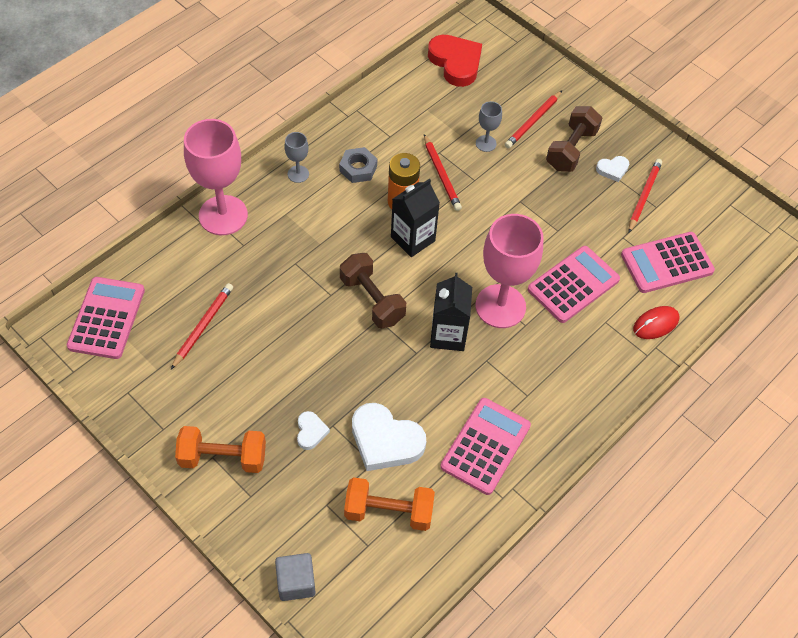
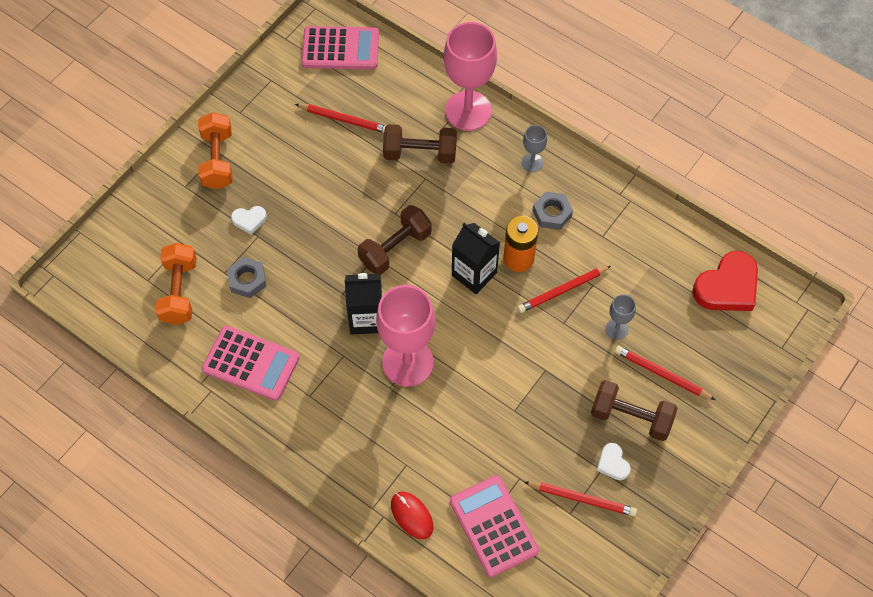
camera: 85 degrees right, 5 degrees up
(264, 263) = (420, 153): none -> brown dumbbell
(296, 582) = (112, 232): grey cube -> none
(385, 440) = (247, 280): white heart -> grey nut
(573, 284) = (447, 430): pink calculator -> none

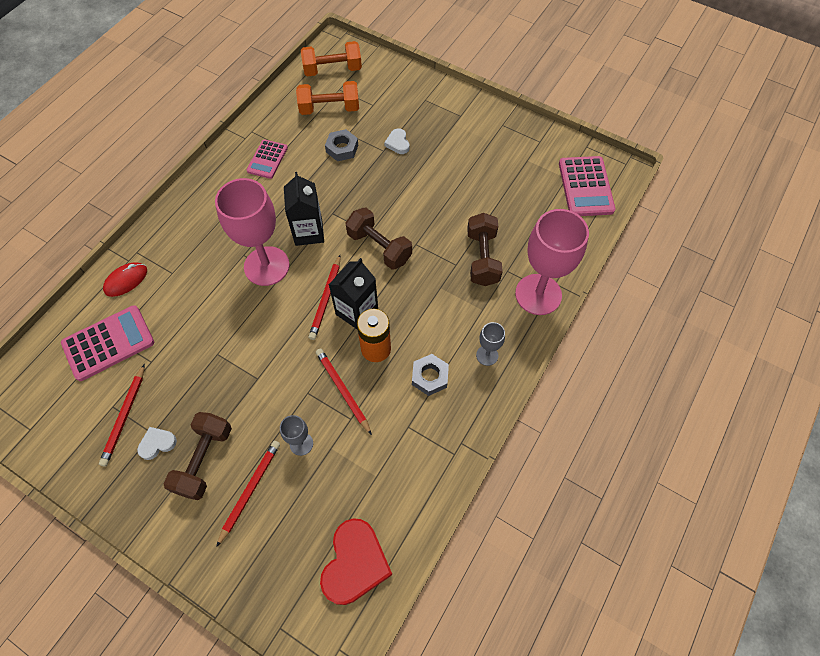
camera: 85 degrees right, 0 degrees up
(217, 160) = (453, 116): orange dumbbell -> orange dumbbell (332, 70)
(251, 363) = (267, 159): pink calculator -> pink calculator, size x0.63
(344, 120) = (508, 197): red pencil -> red pencil (326, 299)
(727, 286) = (355, 563): red heart -> red heart turned 120 degrees counterclockwise

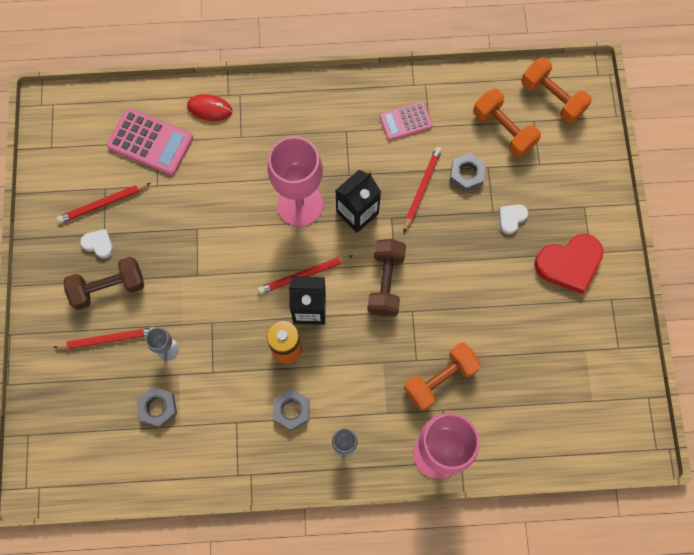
camera: 55 degrees right, 10 degrees up
(342, 390) = (232, 348): red pencil -> red pencil (422, 189)
(346, 485) = (158, 408): none -> grey nut
(355, 563) = (104, 456): red heart -> red heart (569, 264)
(482, 258) = (440, 379): brown dumbbell -> orange dumbbell
(586, 187) = (595, 426): pink calculator -> none

